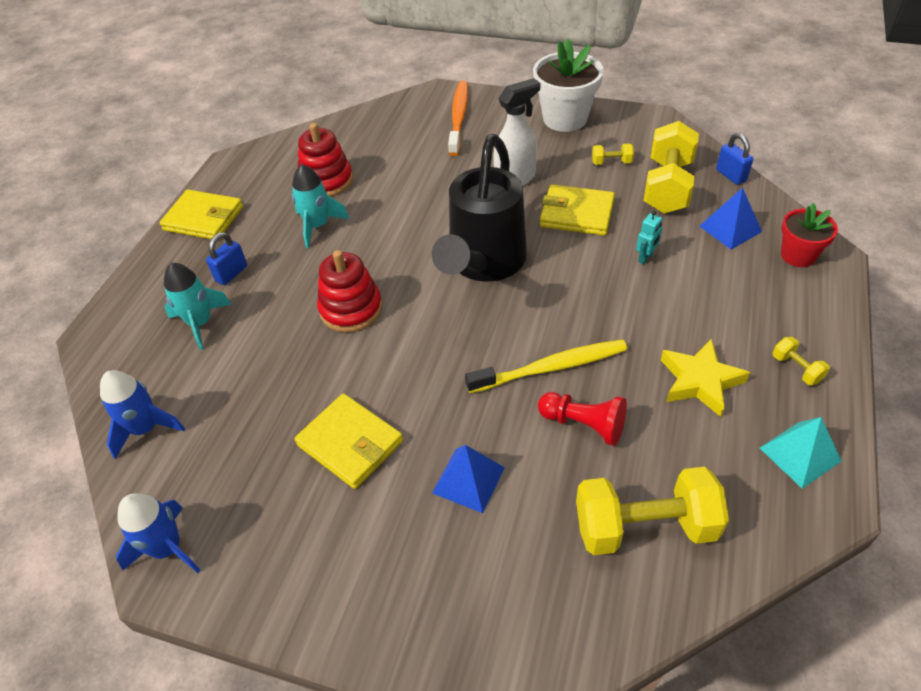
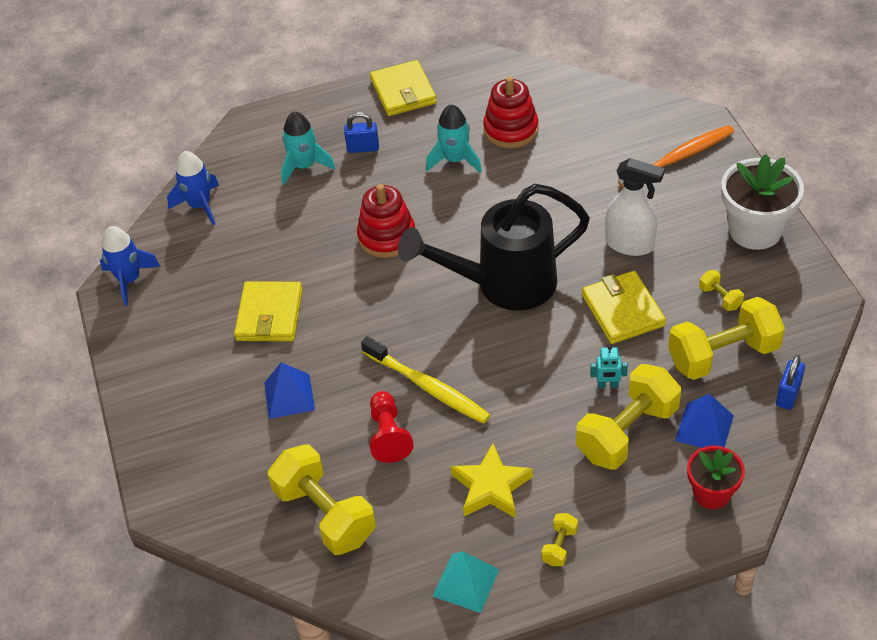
camera: 55 degrees right, 0 degrees up
(703, 270) = (627, 432): none -> yellow dumbbell

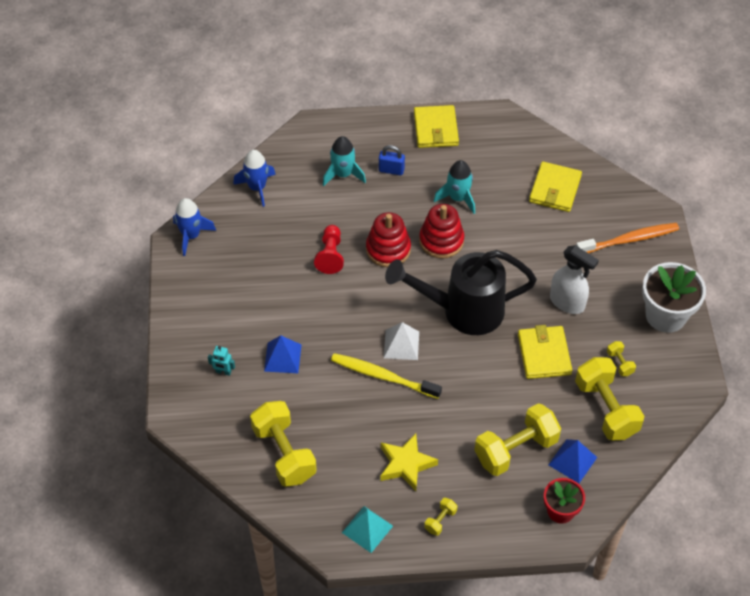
camera: 10 degrees right, 5 degrees up
(269, 315) = (285, 290): yellow wallet -> yellow wallet (555, 189)
(388, 435) = (345, 406): red pawn -> red pawn (330, 255)
(427, 386) = (383, 376): yellow toothbrush -> yellow toothbrush turned 150 degrees clockwise
(438, 343) = (401, 344): none -> white pyramid
(511, 130) = (508, 183): red stacking toy -> red stacking toy (441, 241)
(608, 385) = (513, 410): turquoise robot -> turquoise robot (223, 372)
(723, 355) = (606, 409): yellow dumbbell -> yellow dumbbell turned 75 degrees clockwise
(788, 395) = (642, 452): blue padlock -> none

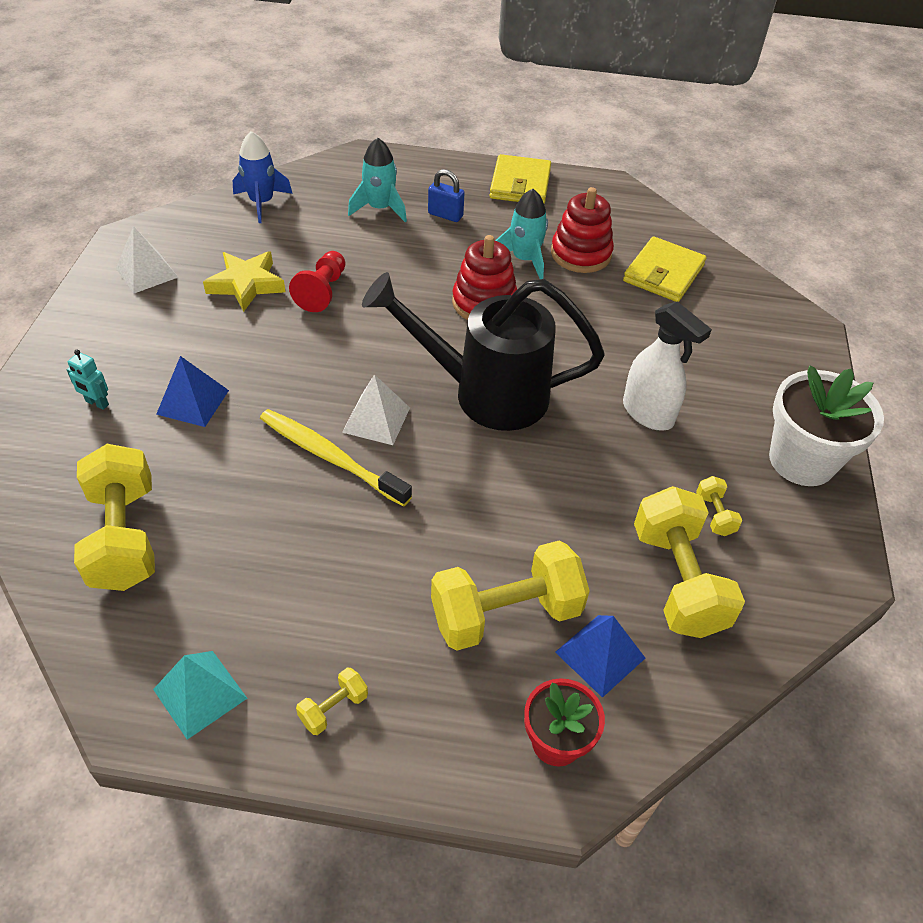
camera: 10 degrees right, 5 degrees down
(191, 236) = (148, 237): blue rocket -> none
(205, 266) = (146, 272): none -> white pyramid
(388, 249) = (405, 299): red stacking toy -> red stacking toy (581, 254)
(406, 464) = (312, 597): yellow star -> yellow star (246, 284)
(544, 354) = (593, 477): yellow wallet -> none
(629, 240) = (759, 351): orange toothbrush -> none

